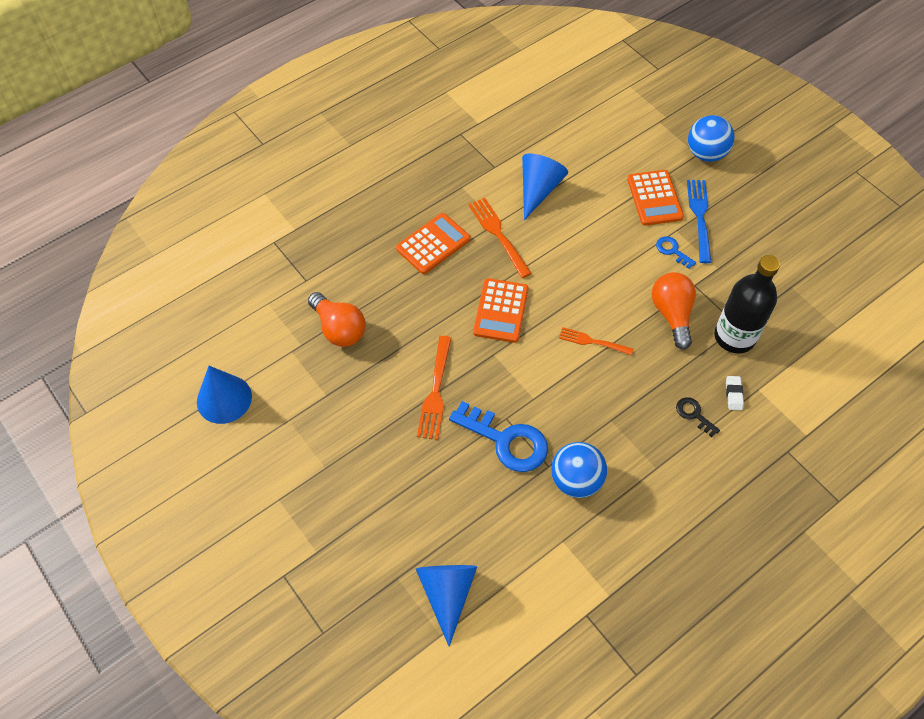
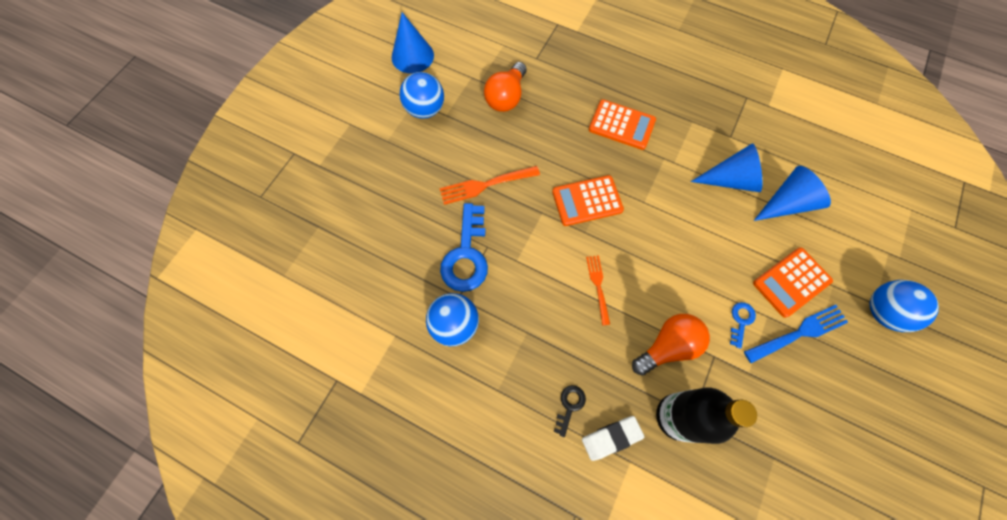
camera: 65 degrees right, 10 degrees up
(307, 413) = (425, 109): none -> blue ball
(447, 593) = (318, 266): blue cone -> blue cone (786, 203)
(499, 235) = (662, 168): orange fork -> none
(733, 394) = (611, 438): white eraser -> white eraser, size x1.55

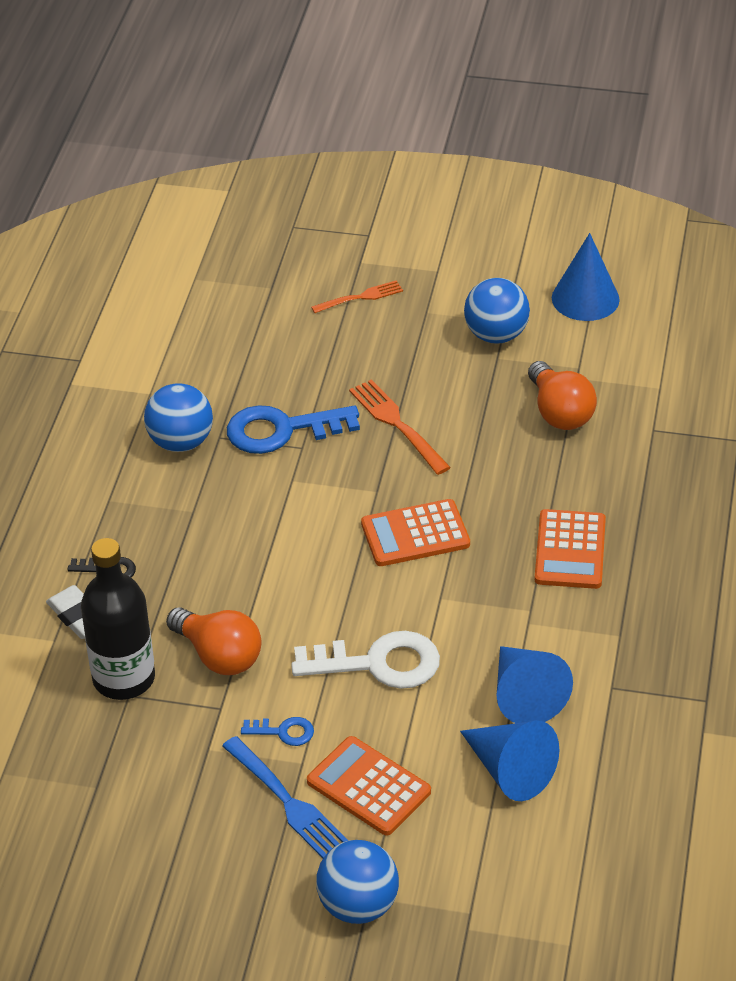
camera: 75 degrees right, 25 degrees down
(506, 97) = (559, 412): orange light bulb -> orange light bulb turned 120 degrees counterclockwise
(587, 201) = (415, 534): orange calculator -> orange calculator turned 75 degrees counterclockwise
(598, 287) = (282, 569): orange fork -> orange fork (360, 298)
(692, 250) = (378, 663): none -> white key

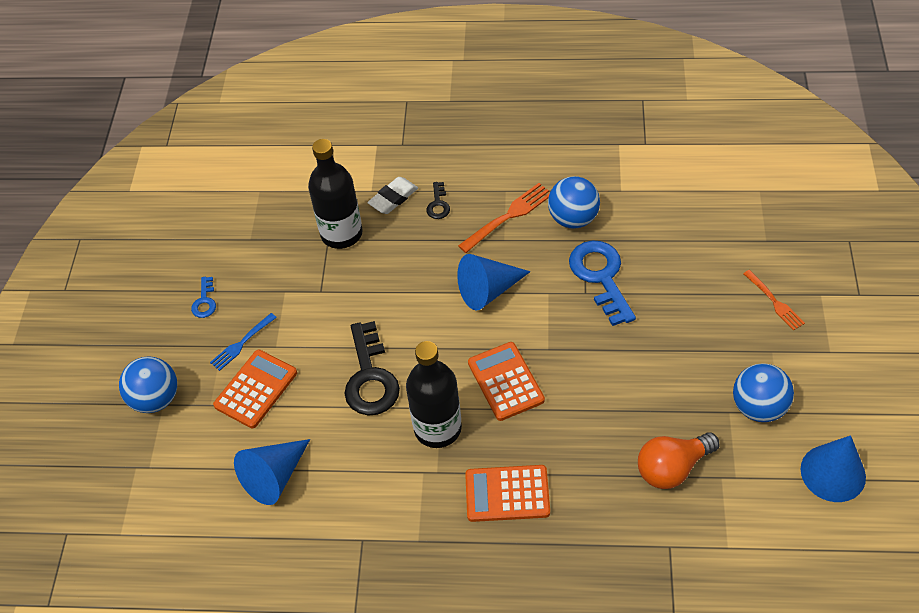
camera: 85 degrees right, 10 degrees up
(219, 655) = (367, 281): orange light bulb -> none
(284, 732) = (302, 331): blue key -> blue key (204, 301)
(286, 801) = (242, 343): blue fork -> blue fork, size x0.66
(378, 663) = (370, 377): white key -> black key
(398, 425) = (626, 351): orange fork -> orange fork (508, 217)
(469, 603) = (437, 428): none -> black bottle
(525, 695) = (348, 478): blue cone -> blue cone (488, 290)

